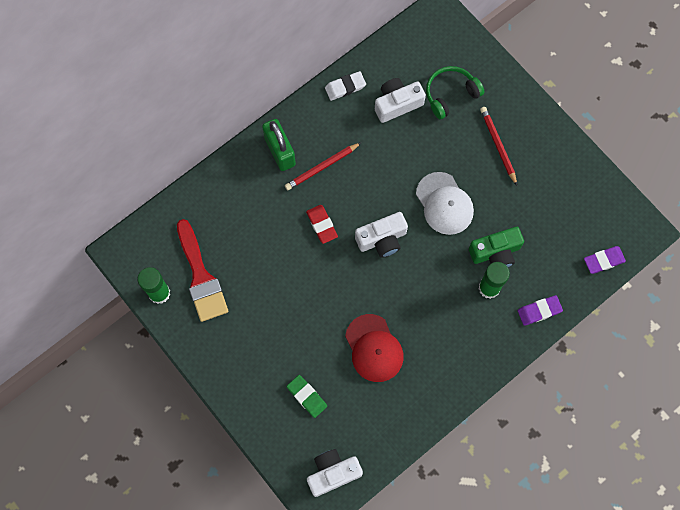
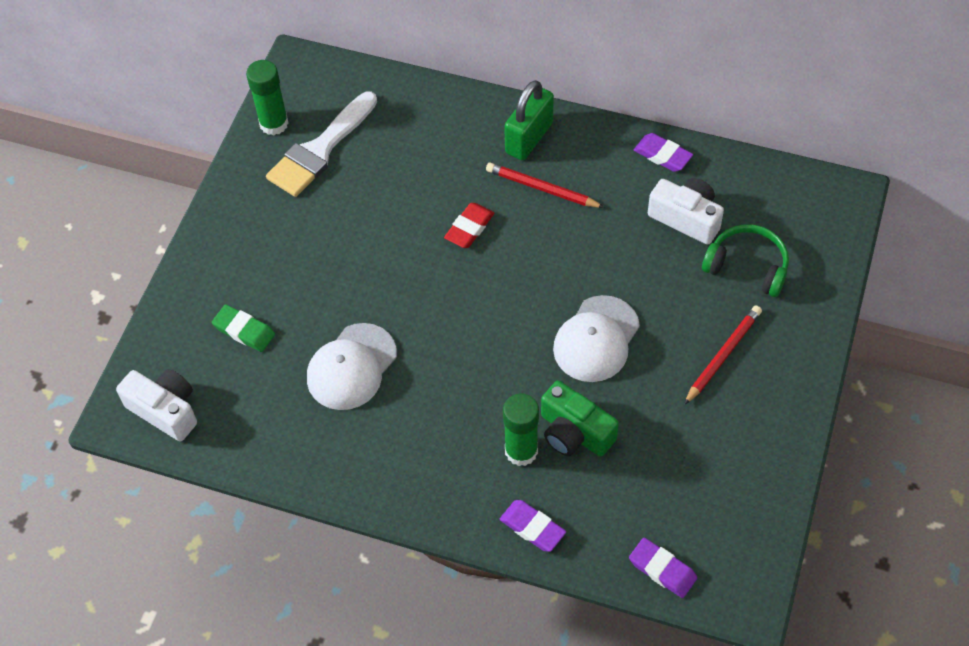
camera: 60 degrees right, 15 degrees down
(201, 277) = (320, 150): red brush -> white brush
(307, 396) = (244, 331): green eraser -> green eraser turned 75 degrees counterclockwise
(345, 87) = (662, 155): white eraser -> purple eraser
(374, 348) = (351, 367): red cap -> white cap
(382, 239) = (498, 299): white camera -> none

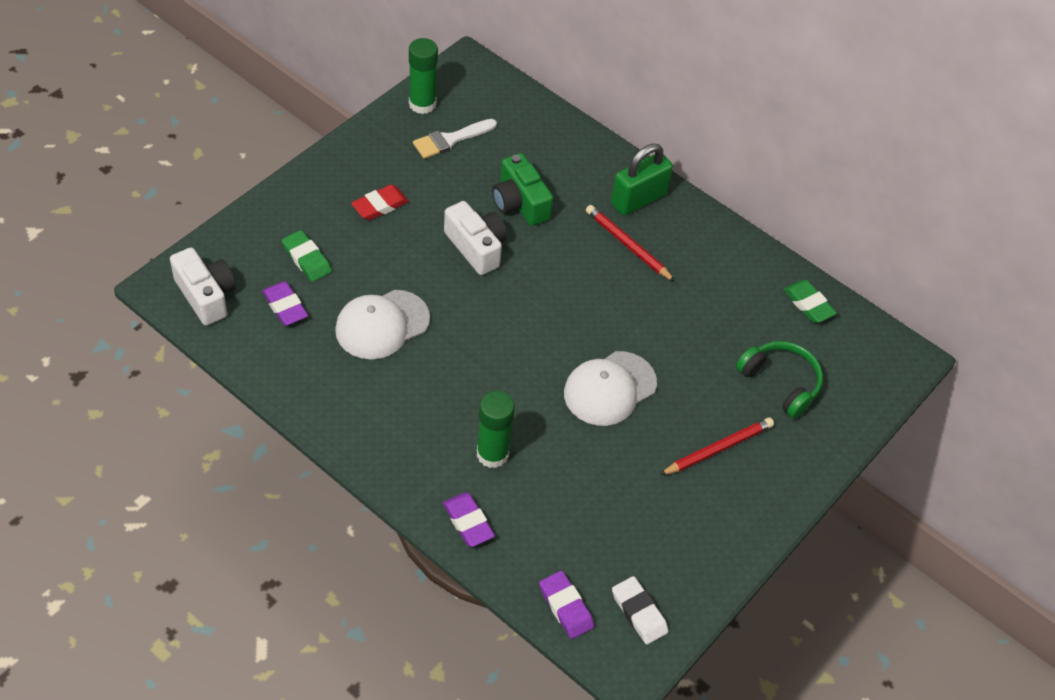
camera: 15 degrees right, 5 degrees down
(320, 150) = (450, 140): white brush -> white brush, size x0.65
(469, 228) = (546, 252): red eraser -> red eraser (380, 205)
(574, 432) = (548, 458): green camera -> green camera (520, 203)
(662, 155) = (752, 259): purple eraser -> purple eraser (285, 306)
(686, 218) = (746, 320): white camera -> white camera (476, 247)
(730, 545) = (639, 612): none -> white eraser
(734, 178) = (808, 304): none -> green eraser

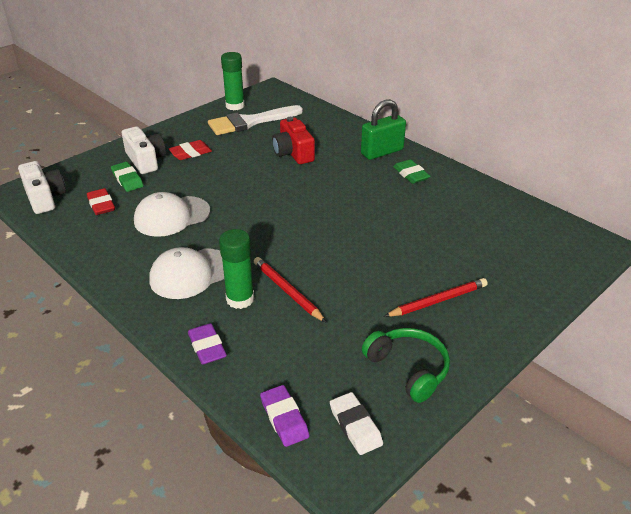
camera: 10 degrees right, 15 degrees down
(285, 306) = (101, 205): purple eraser -> red eraser
(450, 140) = (250, 122): white brush -> white brush, size x1.55
(476, 247) = (256, 175): white camera -> white camera (146, 160)
(520, 203) = (293, 153): green camera -> red camera
(609, 389) = (347, 258): white cap -> white cap (191, 274)
(628, 245) = (371, 175): red pencil -> red pencil (287, 291)
(781, 383) = (493, 258): green headphones -> green headphones (408, 369)
(808, 304) = (514, 210): green eraser -> green eraser (411, 174)

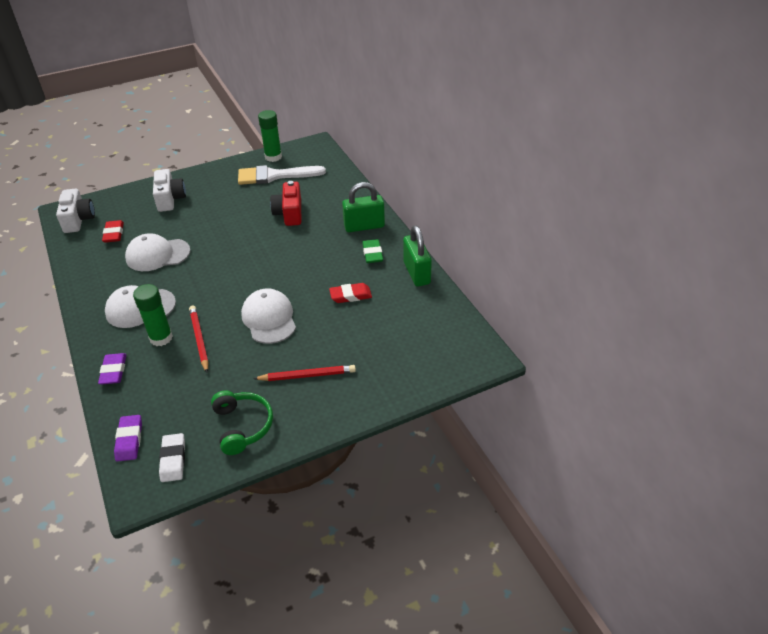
camera: 20 degrees right, 5 degrees up
(127, 179) = (146, 214): green eraser -> none
(190, 153) = (208, 198): red eraser -> red eraser (350, 295)
(351, 254) = (269, 319): none -> white cap
(469, 184) = (416, 273): none -> green padlock

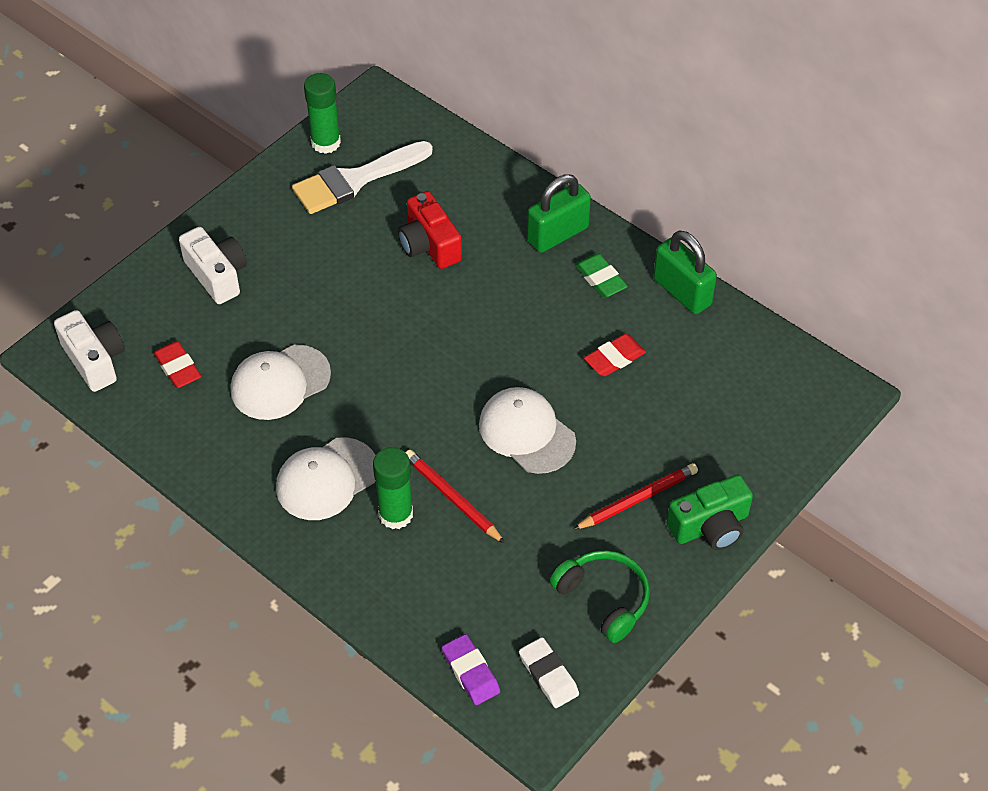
camera: 25 degrees left, 10 degrees up
(113, 371) = (368, 587): purple eraser -> none
(342, 406) = (710, 526): none -> green camera

